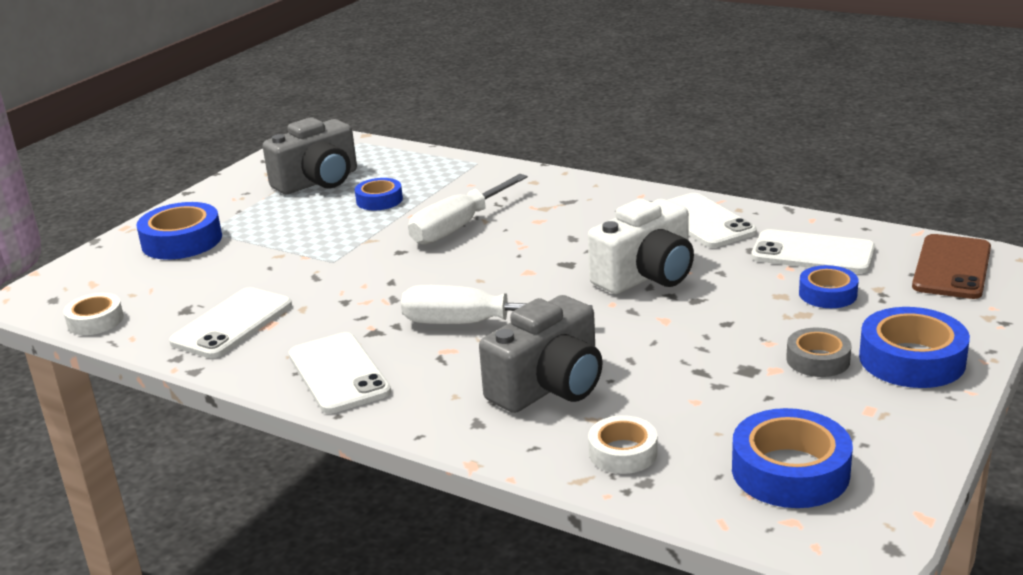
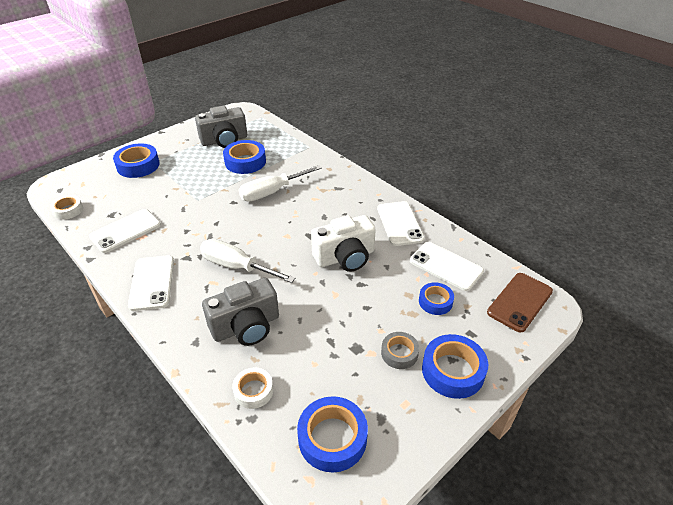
camera: 15 degrees right, 15 degrees up
(379, 200) = (245, 162): blue tape -> blue tape, size x1.63

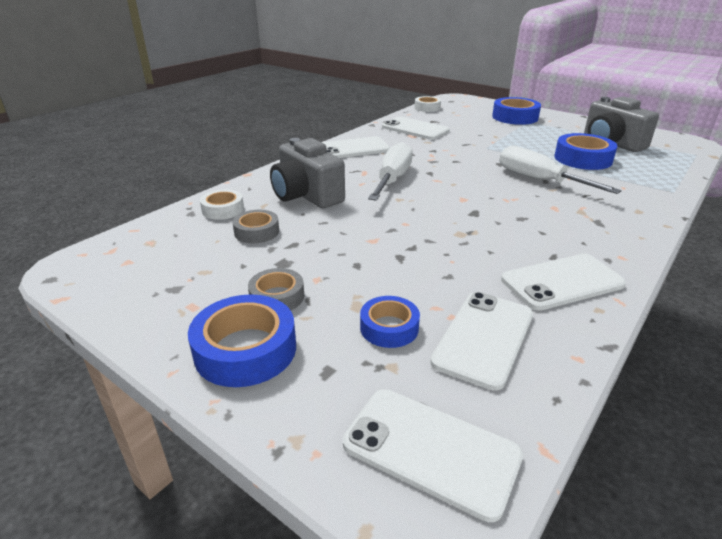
camera: 80 degrees right, 10 degrees down
(304, 364) = (257, 232): none -> grey tape
(332, 438) = (155, 258): blue tape -> none
(345, 257) = (447, 240): white camera -> none
(519, 302) = (431, 450): brown phone -> white phone

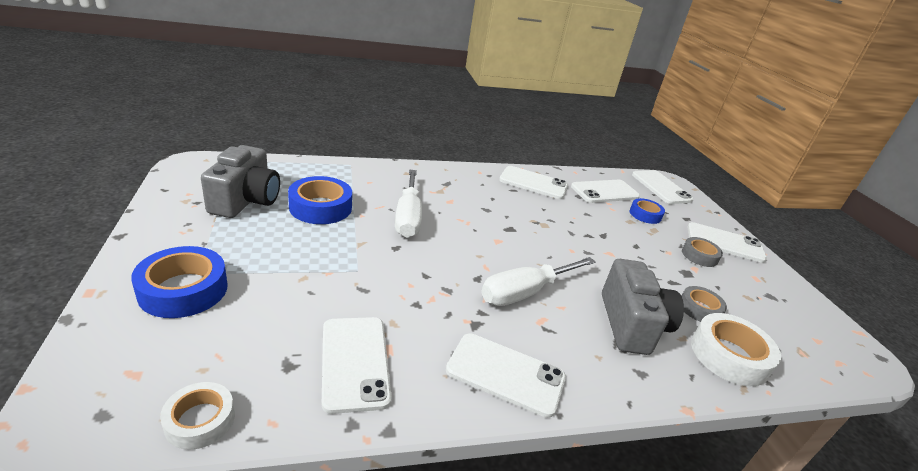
camera: 145 degrees left, 0 degrees up
(223, 209) = (729, 356): white tape -> white tape, size x1.63
(245, 349) = (725, 243): blue tape -> white phone

